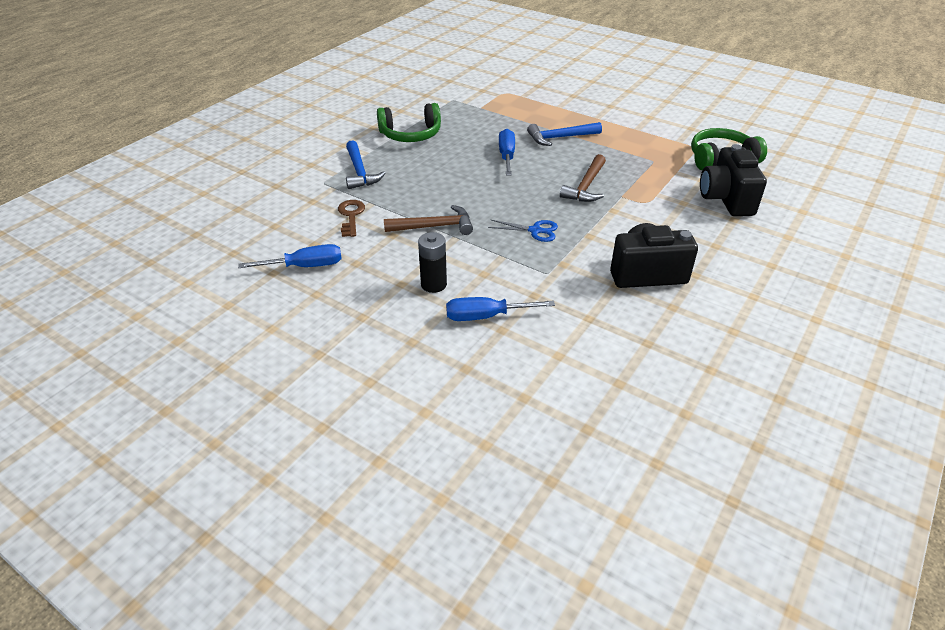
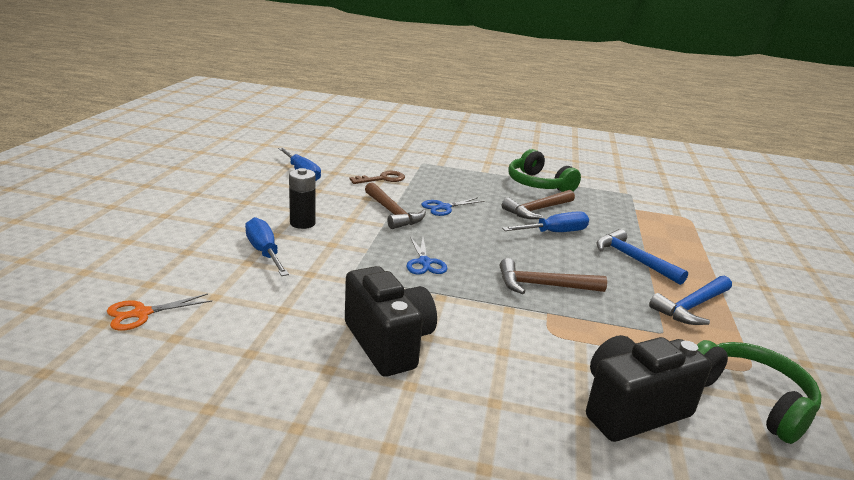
camera: 65 degrees right, 15 degrees down
(360, 172) = (452, 173): blue hammer -> blue hammer (692, 306)
(436, 196) = (444, 207): none -> blue scissors
(462, 151) = (537, 210): none -> brown hammer
(578, 402) = (142, 313): none -> orange scissors

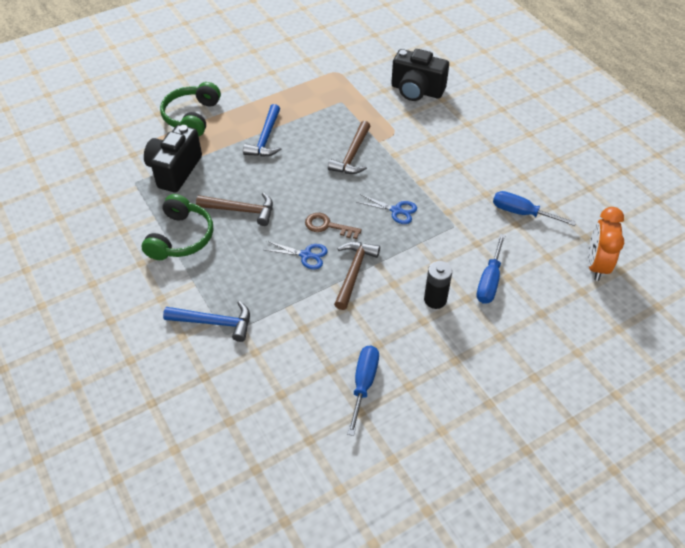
camera: 130 degrees left, 25 degrees up
(142, 313) = (596, 265): orange scissors -> orange clock
(382, 179) = (301, 328): brown key -> brown key (328, 226)
(388, 343) = (481, 172): black camera -> black camera (175, 171)
(424, 262) = (396, 210): blue scissors -> blue scissors turned 75 degrees clockwise
(543, 285) = (352, 155): brown hammer -> brown hammer turned 60 degrees clockwise
(554, 233) = (271, 184): blue screwdriver -> blue screwdriver (522, 213)
(692, 306) = (298, 101): blue hammer -> blue hammer (214, 322)
(749, 399) = (363, 66): green headphones -> green headphones (192, 117)

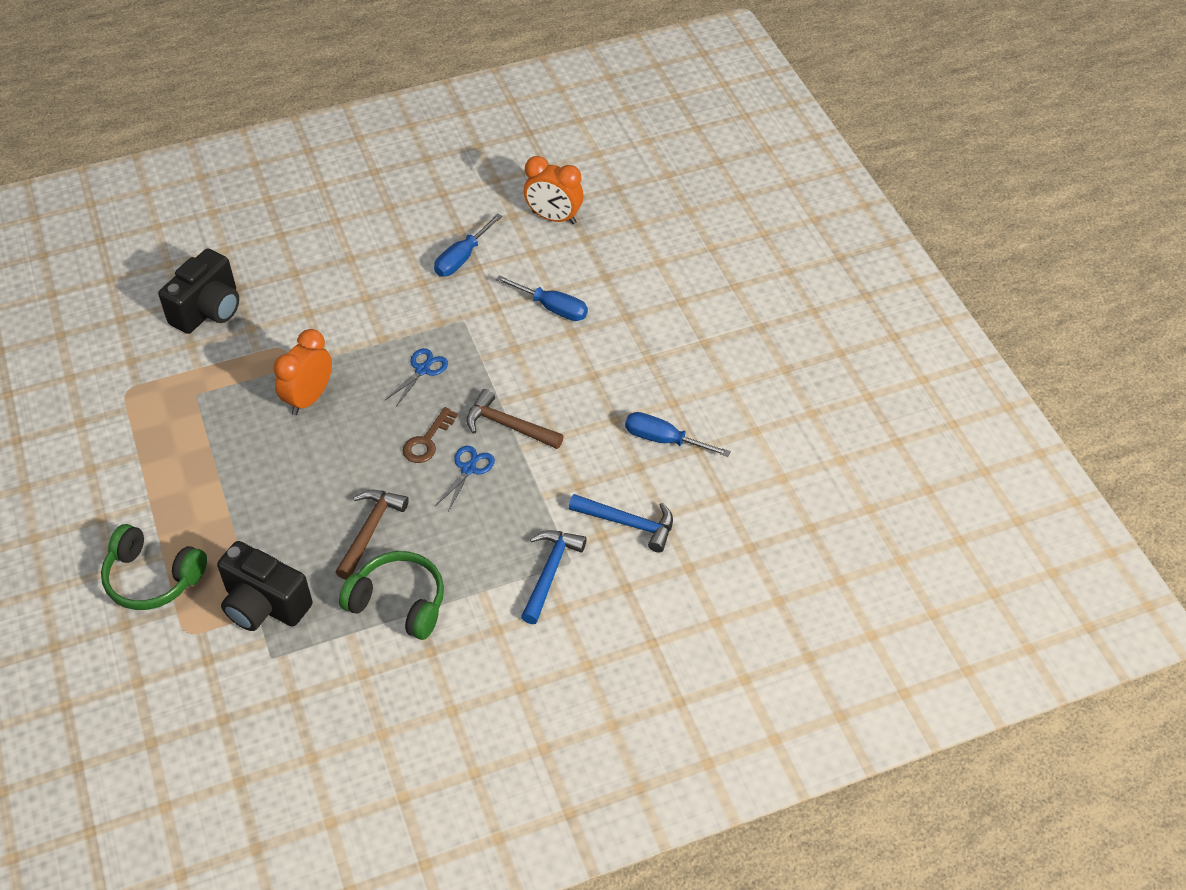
camera: 80 degrees left, 0 degrees up
(266, 138) = (238, 490): blue hammer -> blue hammer (628, 523)
(352, 155) = (309, 398): brown hammer -> orange clock
(435, 299) = (567, 359): black battery -> none

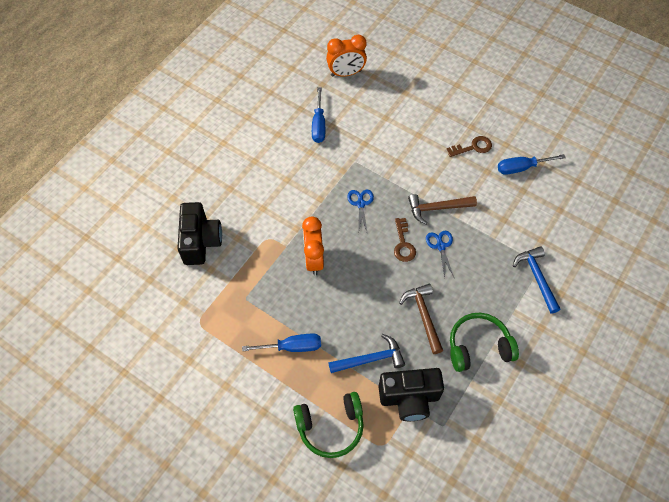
camera: 35 degrees left, 10 degrees up
(552, 308) = (395, 126): blue screwdriver -> blue screwdriver (292, 347)
(626, 383) = (473, 147): none -> brown key
(628, 523) = (548, 225): blue hammer -> blue hammer (370, 359)

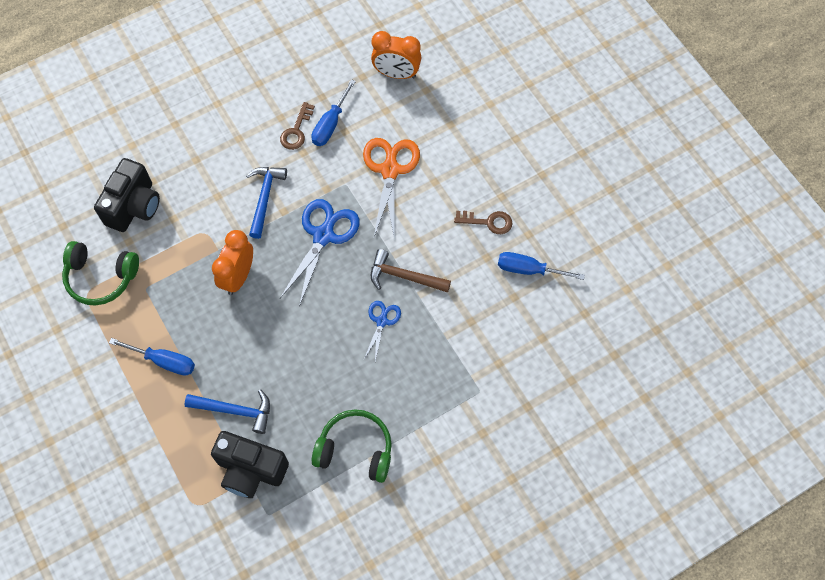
camera: 25 degrees right, 5 degrees up
(330, 426) = (155, 461): green headphones -> green headphones (101, 277)
(360, 204) = (323, 235): blue scissors -> blue scissors, size x1.85
(381, 139) = (390, 170): none -> orange scissors
(403, 244) = (343, 301): brown key -> brown key (296, 131)
(423, 316) = (317, 390): brown hammer -> none
(537, 277) = (466, 403): blue hammer -> blue hammer (264, 198)

